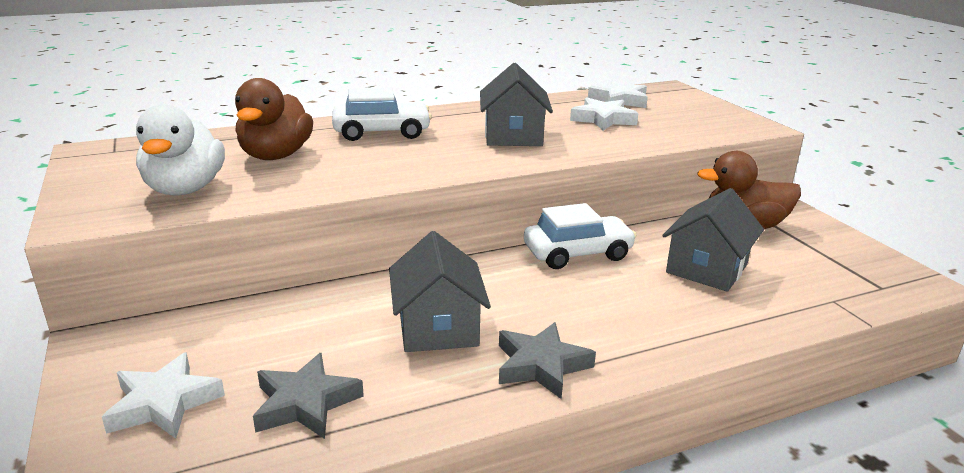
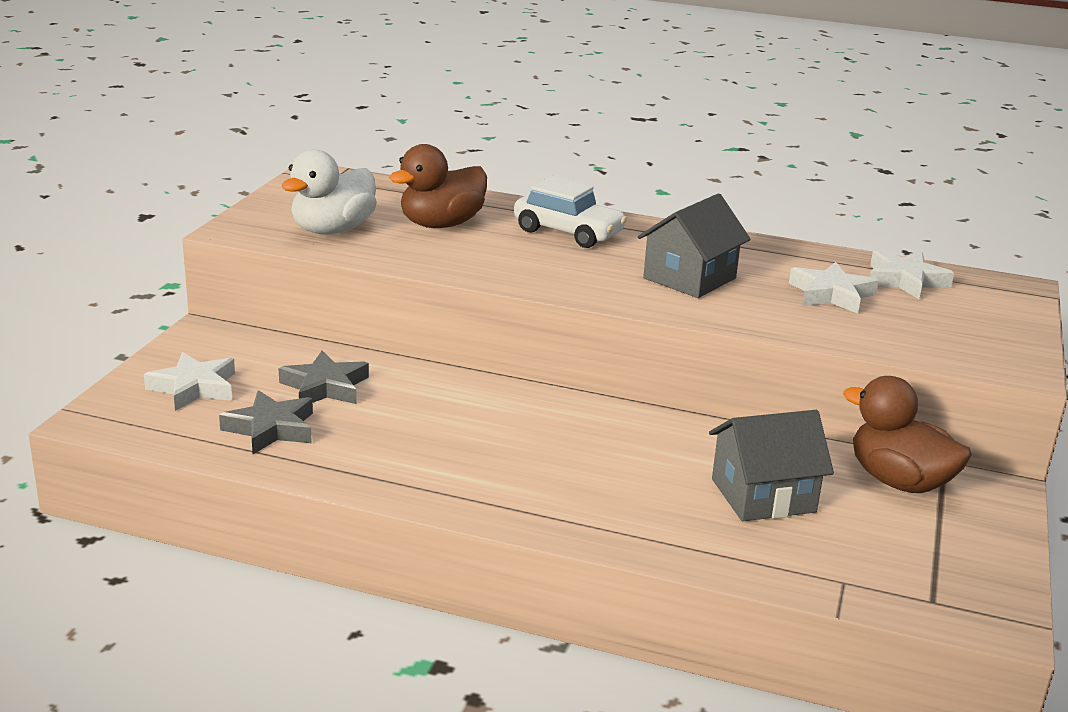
camera: 40 degrees right, 0 degrees up
(438, 327) = (432, 426): grey house -> none
(541, 365) = (464, 488): grey star -> grey star (325, 387)
(577, 253) = (655, 426): white car -> none

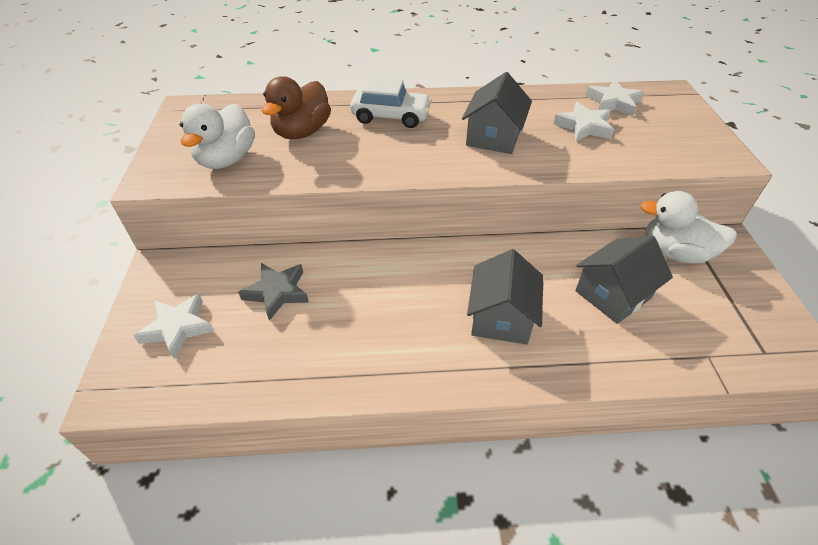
camera: 20 degrees left, 20 degrees up
(271, 429) = (259, 351): grey star -> none
(587, 476) = (501, 317): none -> grey house
(899, 481) = (674, 253): brown duck -> white duck

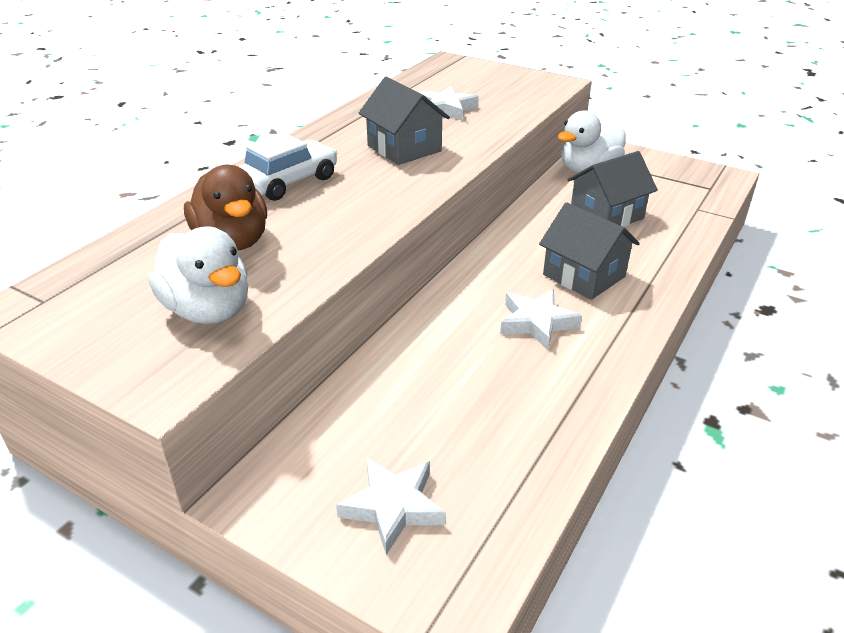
camera: 55 degrees left, 10 degrees down
(277, 292) = (415, 401): grey star -> none
(613, 103) = (430, 85): white star -> white star (536, 322)
(613, 294) = (606, 215): grey house -> grey house turned 60 degrees clockwise

